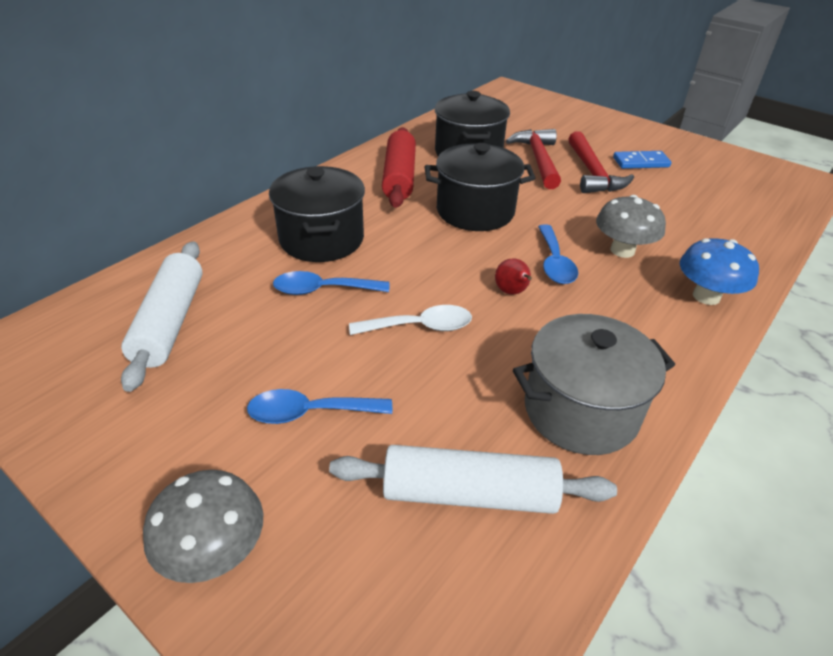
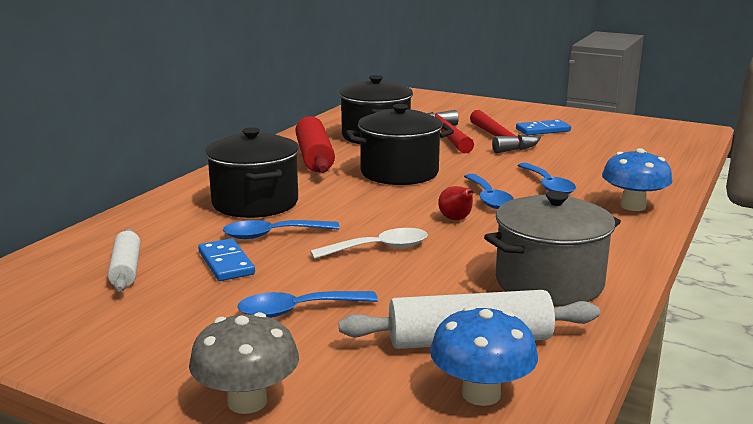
camera: 10 degrees left, 20 degrees down
(170, 322) = (126, 269): white rolling pin -> white rolling pin, size x0.62
(265, 327) = (226, 263): none -> blue domino
(455, 588) = (481, 394): none -> blue mushroom
(622, 250) = (547, 185): grey mushroom -> blue spoon

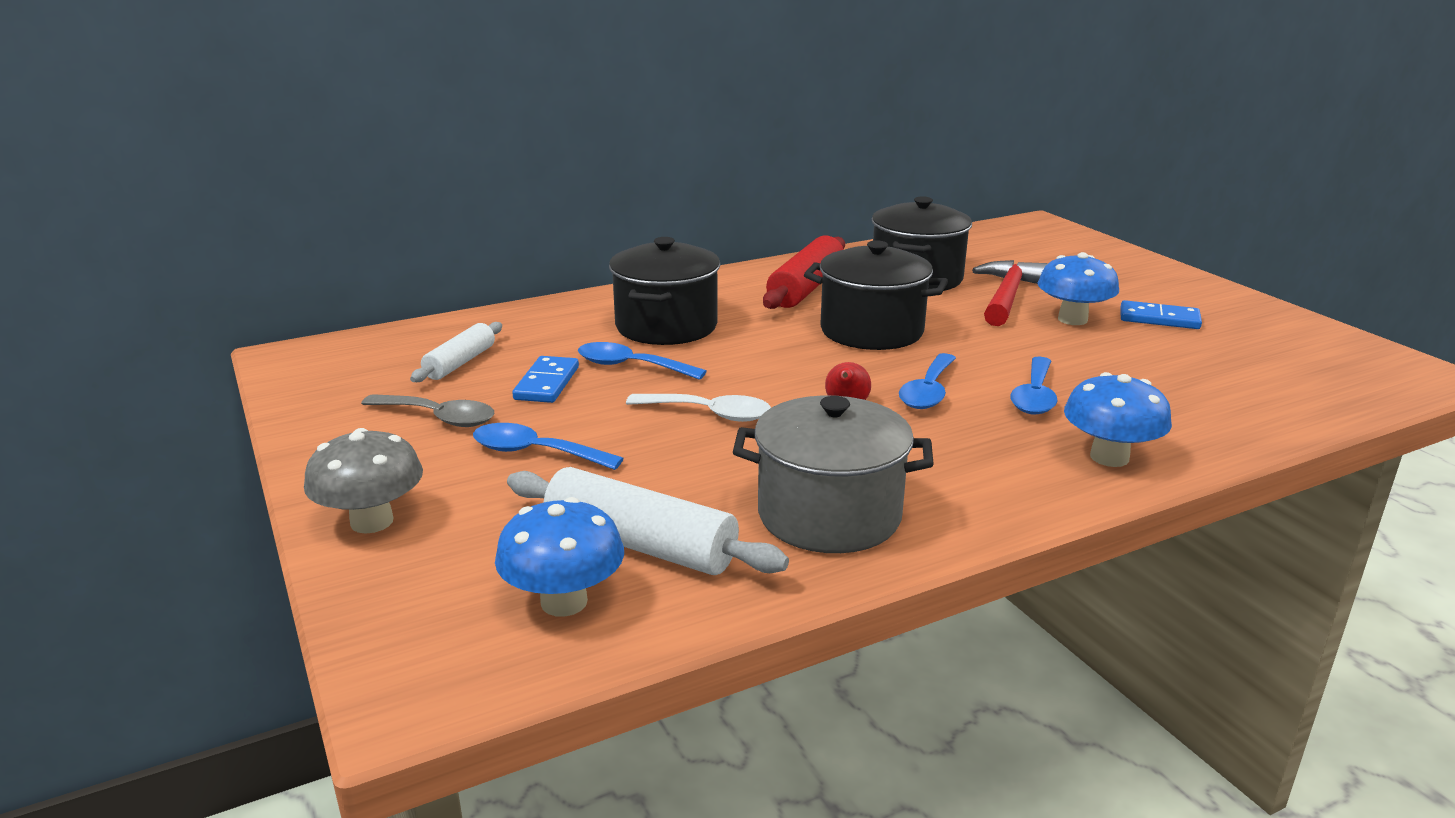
camera: 35 degrees right, 5 degrees up
(176, 312) = (439, 418): none -> grey spoon
(501, 140) = (1072, 319): red hammer -> blue mushroom

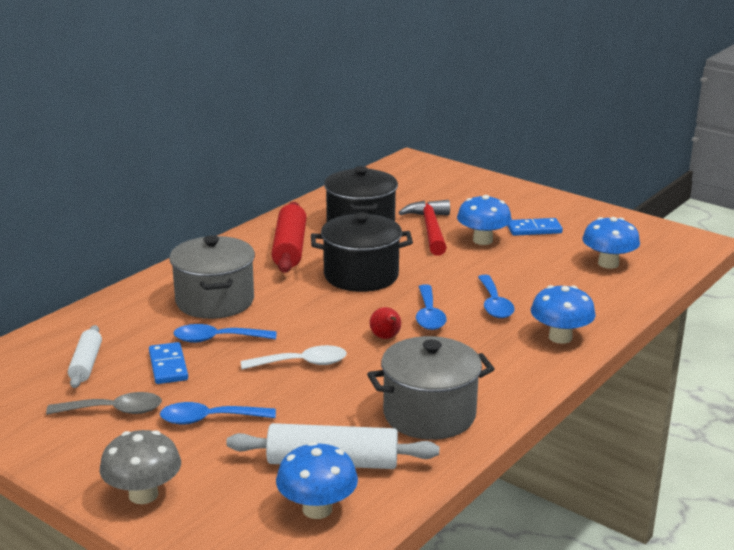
camera: 25 degrees left, 0 degrees up
(666, 326) = (215, 301): black pot -> grey pot
(1252, 377) = (608, 263): none -> blue mushroom

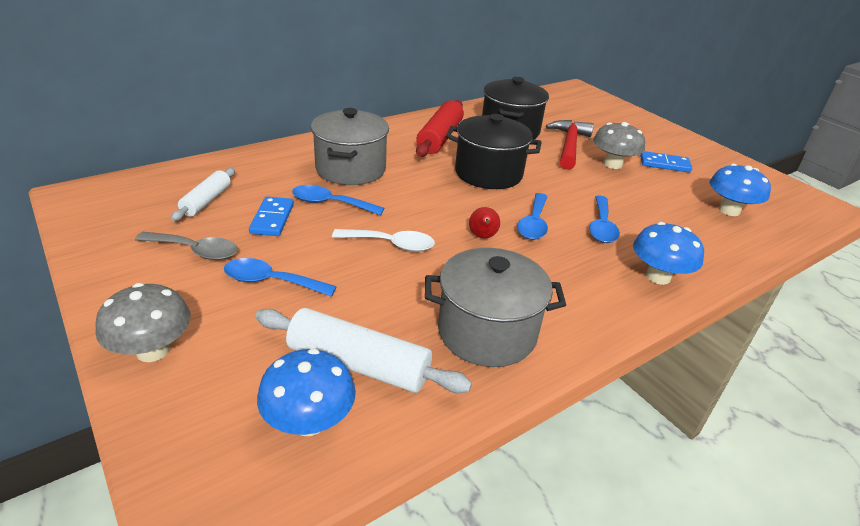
camera: 15 degrees right, 10 degrees up
(482, 240) = (612, 164): blue mushroom -> grey mushroom

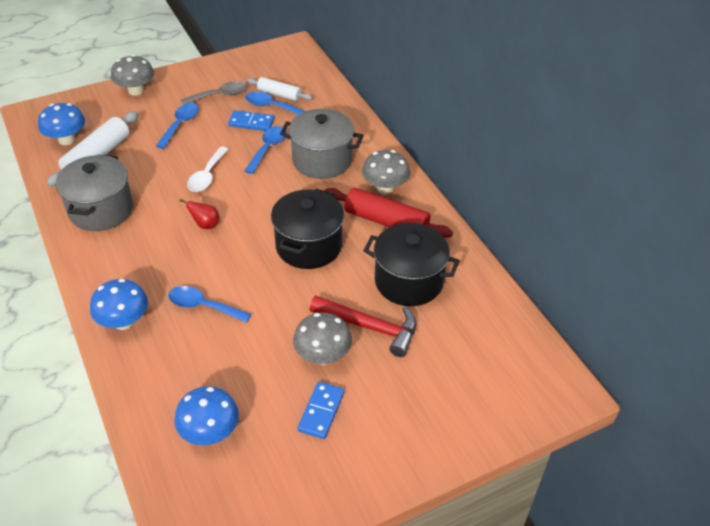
camera: 100 degrees right, 10 degrees up
(195, 251) = (220, 95): grey spoon -> grey spoon turned 135 degrees counterclockwise
(391, 137) = (385, 188): none -> grey mushroom
(533, 223) = (217, 260): blue spoon -> blue spoon (271, 107)

